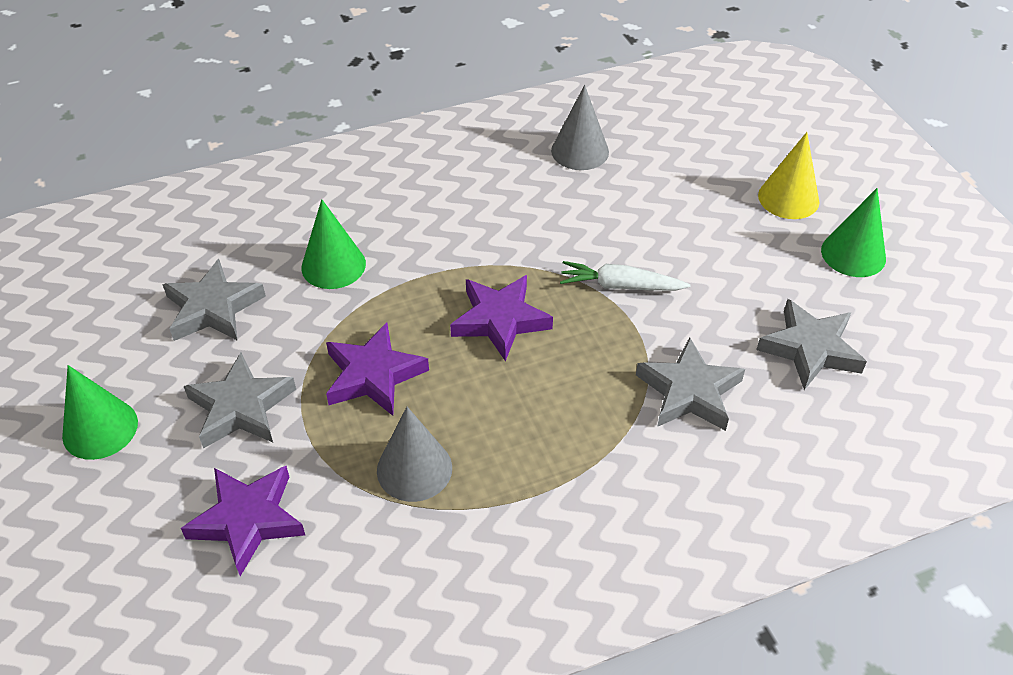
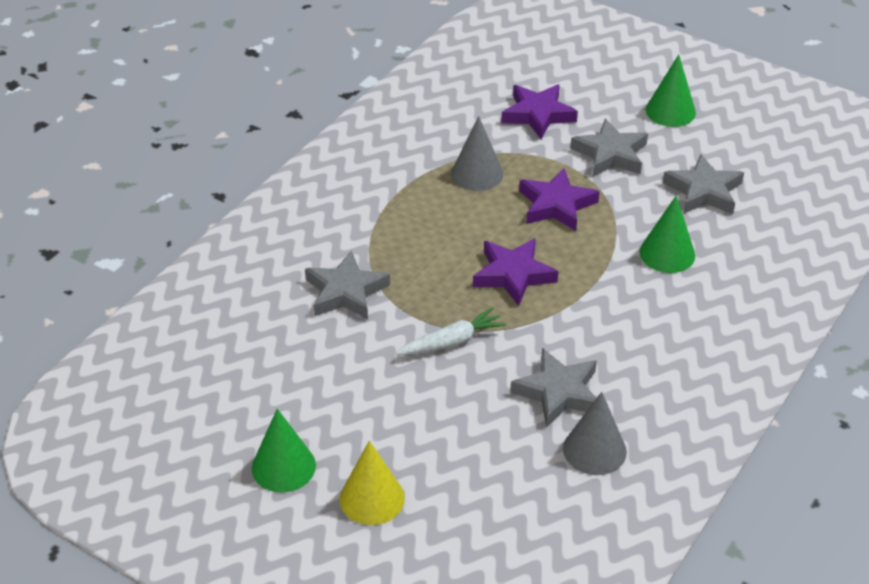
camera: 145 degrees right, 5 degrees down
(810, 349) = (277, 363): grey star -> grey star (558, 392)

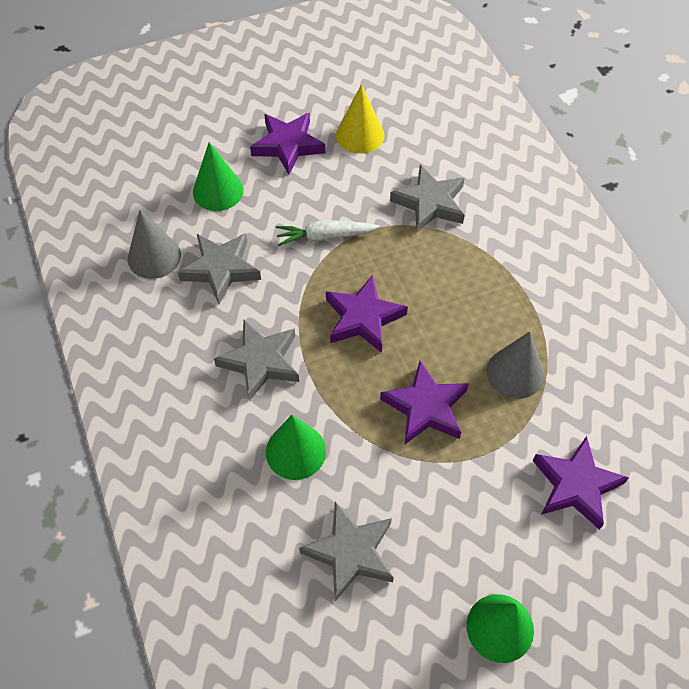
camera: 125 degrees right, 15 degrees up
(283, 466) = (294, 97): green cone -> green cone (218, 191)
(361, 431) = (288, 145): none -> purple star
(372, 498) = (230, 124): yellow cone -> yellow cone (360, 135)
(452, 342) = (325, 236): white carrot -> white carrot turned 75 degrees clockwise
(610, 154) = (466, 508): grey star -> grey star (260, 362)

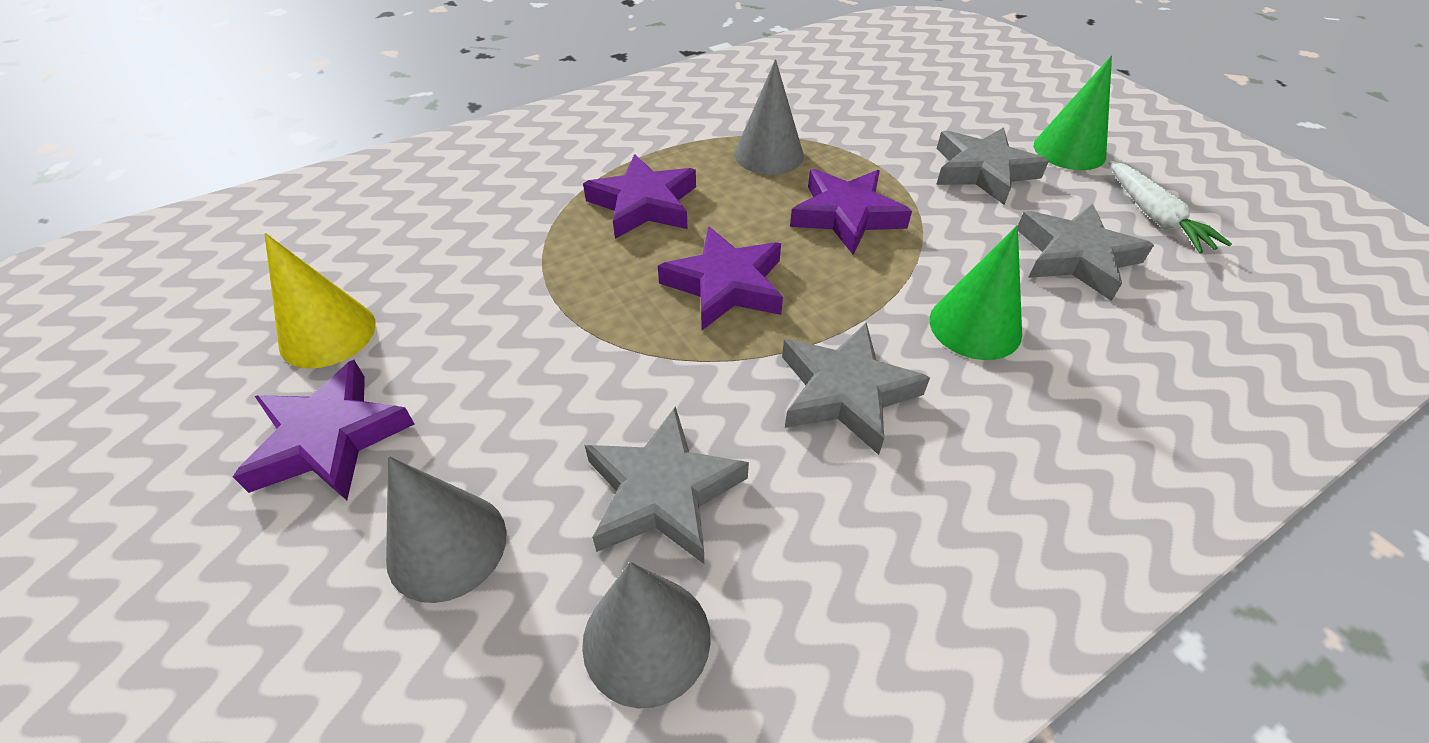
camera: 100 degrees left, 10 degrees down
(218, 191) = (447, 545): green cone -> grey cone
(325, 236) = (570, 349): white carrot -> white carrot (1154, 216)
(430, 203) = (498, 239): grey star -> grey star (983, 171)
(575, 485) = (888, 114): purple star -> purple star (644, 204)

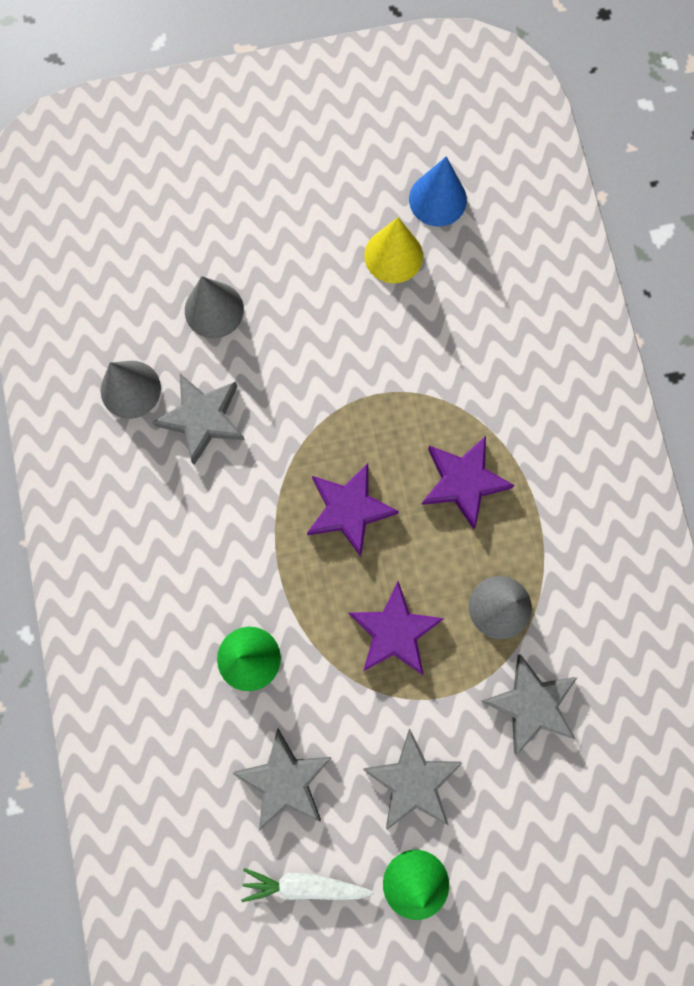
camera: 110 degrees right, 30 degrees up
(231, 310) = (437, 199): none -> blue cone
(330, 438) = (305, 257): purple star -> none
(846, 392) = (228, 545): grey star -> grey star (531, 704)

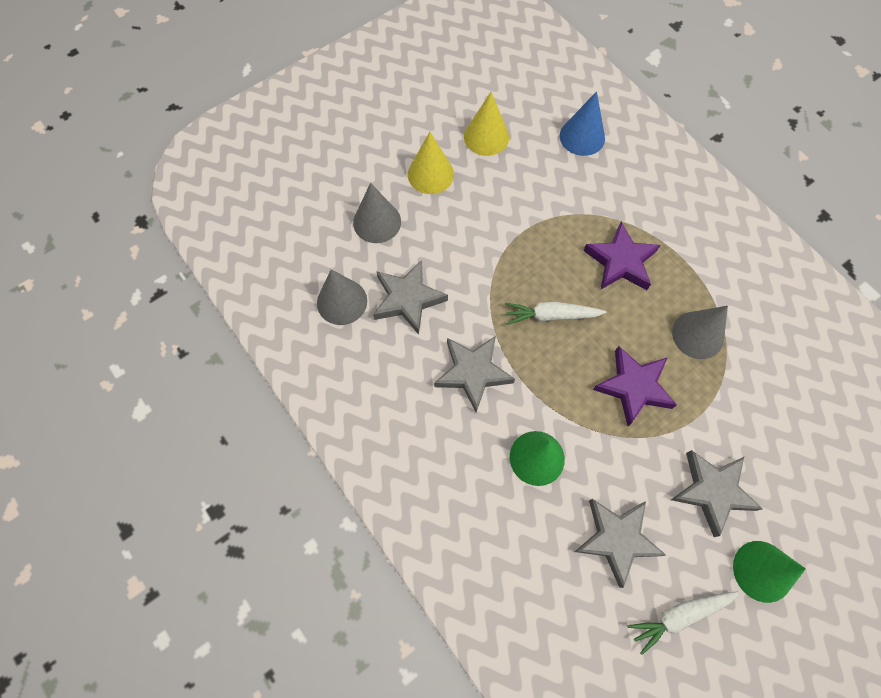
camera: 25 degrees left, 10 degrees down
(304, 276) = (430, 174): none -> yellow cone
(349, 510) = (551, 315): purple star -> white carrot
(437, 199) = (496, 91): blue cone -> blue cone (582, 137)
(531, 704) = (761, 393): grey star -> grey star (473, 373)

